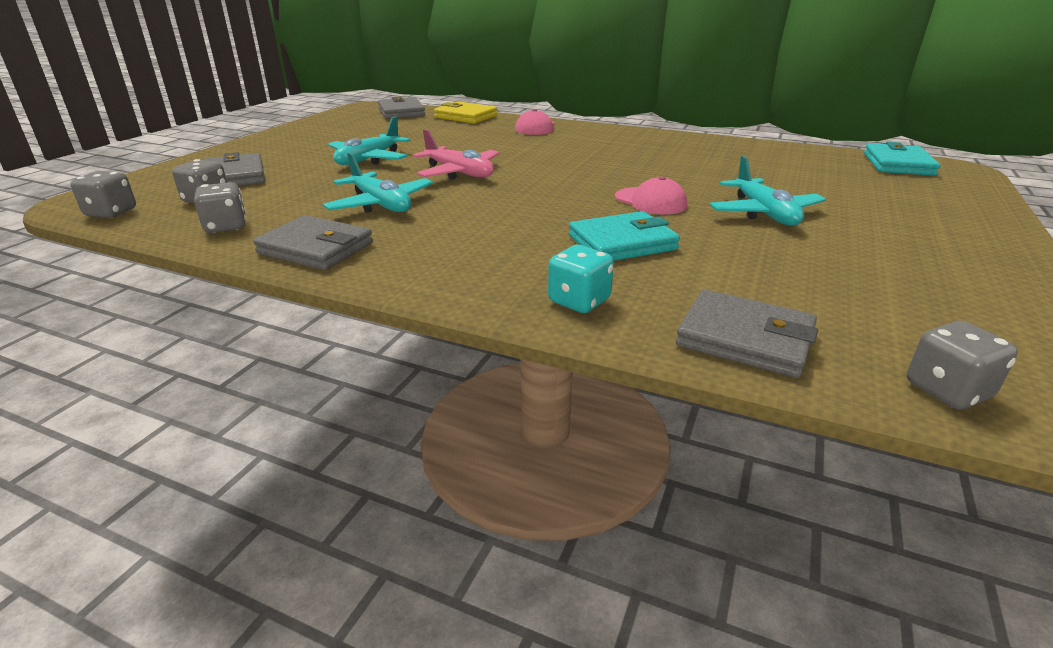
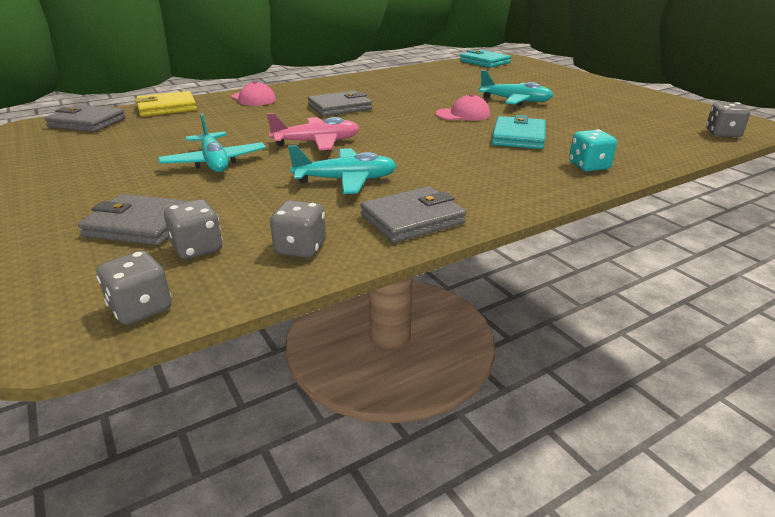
camera: 55 degrees left, 0 degrees up
(745, 339) = (658, 148): grey wallet -> grey wallet (339, 107)

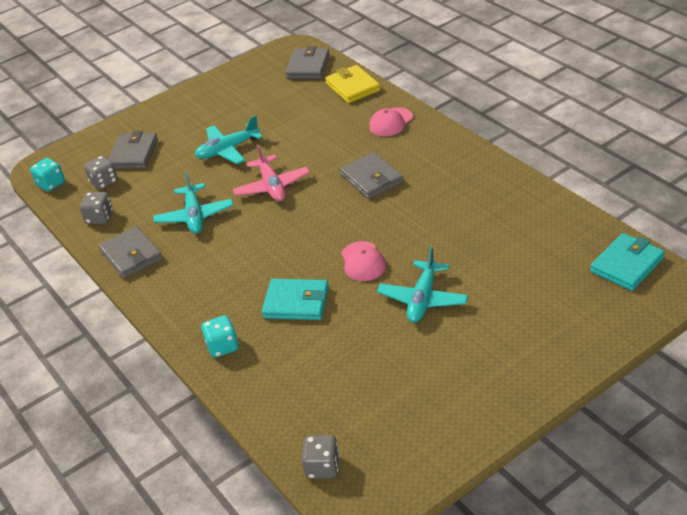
camera: 90 degrees right, 10 degrees up
(141, 309) = (51, 184): grey dice -> turquoise dice

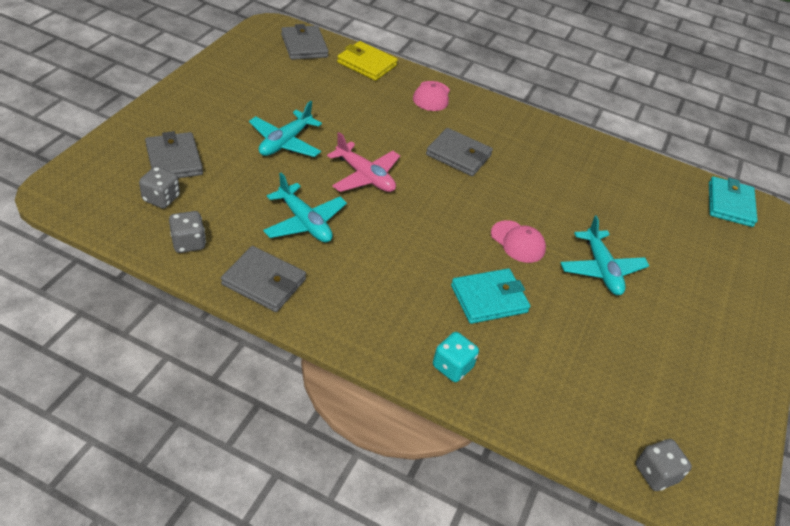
camera: 40 degrees left, 5 degrees up
(51, 184) = (89, 211): turquoise dice -> none

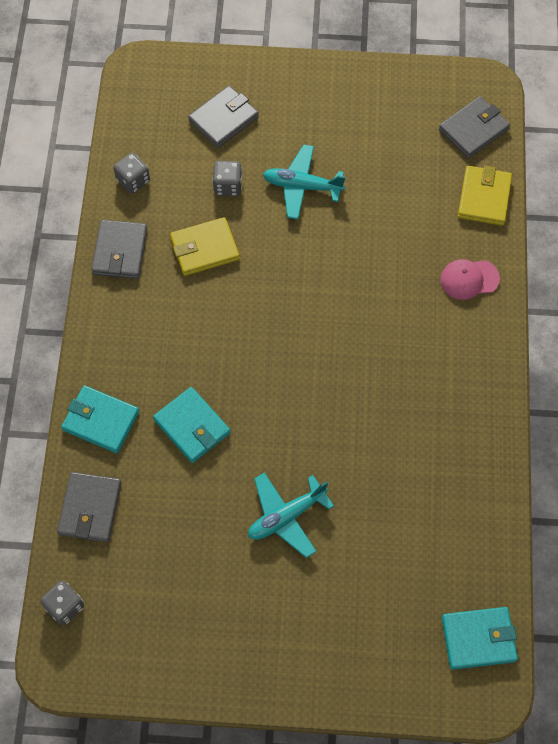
camera: 75 degrees right, 20 degrees up
(161, 198) = (171, 136): grey dice -> grey dice (228, 186)
(304, 222) = (204, 249): turquoise plane -> yellow wallet
(365, 176) = (295, 269): pink plane -> none
(452, 367) = (101, 421): turquoise dice -> turquoise wallet
(458, 155) = (382, 338): grey wallet -> grey wallet (90, 508)
(518, 242) = (282, 430): pink cap -> none

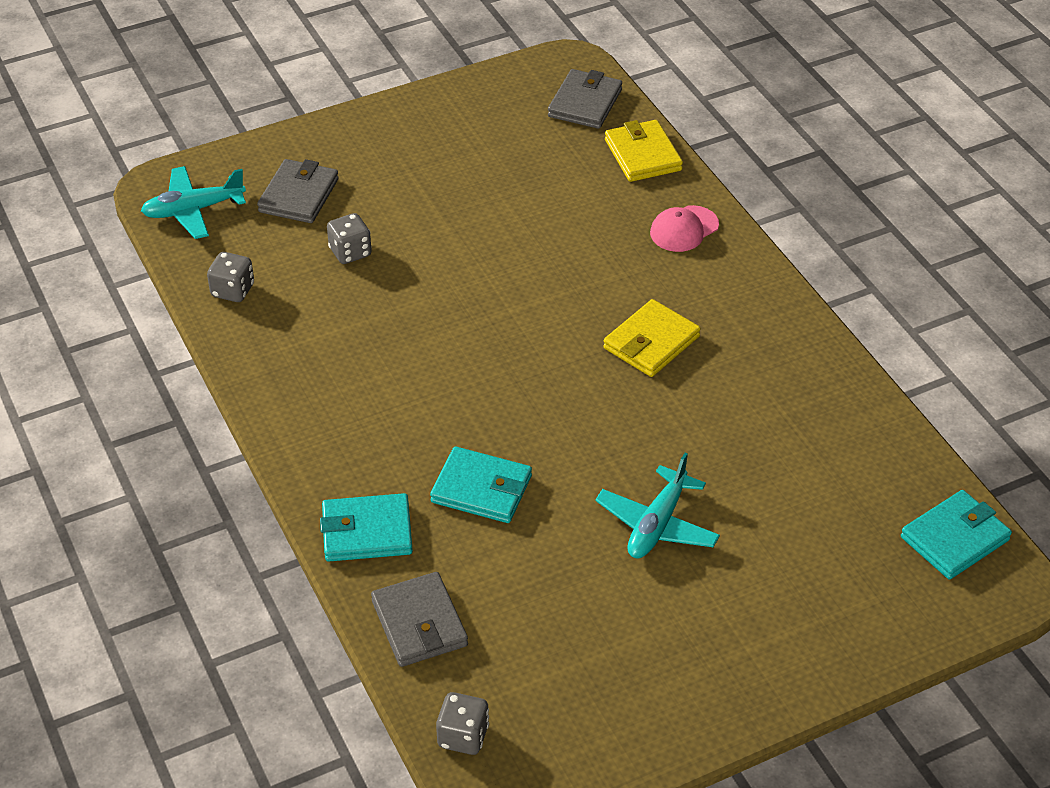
camera: 30 degrees left, 20 degrees down
(120, 251) = (267, 362): grey wallet -> none
(204, 249) = (367, 319): yellow wallet -> yellow wallet (651, 342)
(302, 186) = (436, 220): turquoise plane -> turquoise plane (193, 210)

